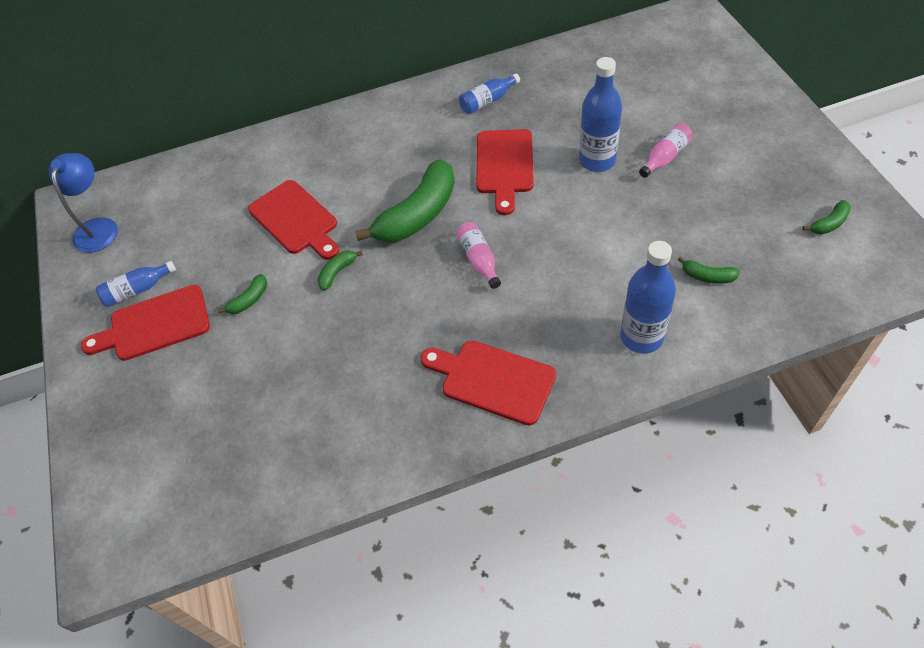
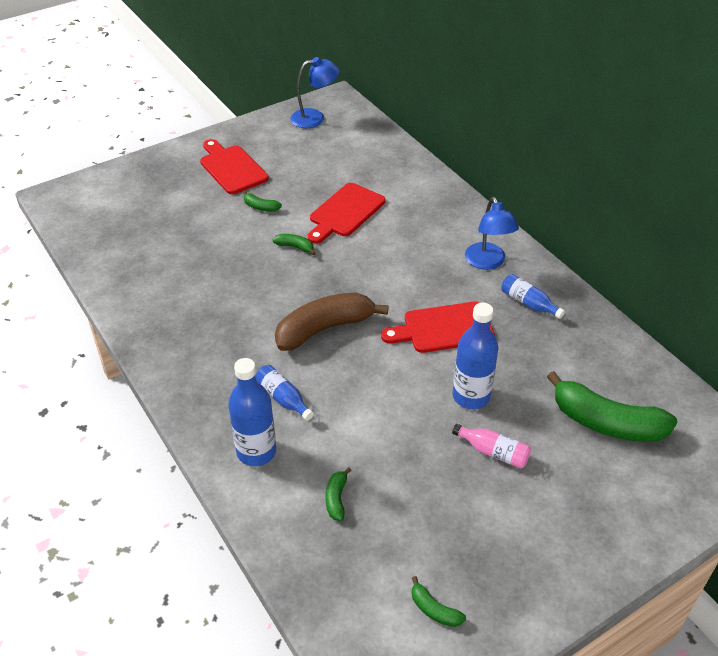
camera: 70 degrees right, 10 degrees down
(137, 290) = (261, 152): blue bottle -> blue bottle (283, 398)
(418, 215) = (367, 281): green banana -> green banana (606, 422)
(422, 118) = (487, 262): none -> blue lamp
(479, 260) = (324, 329): pink bottle -> brown banana
(493, 380) = (201, 357): red cutting board -> none

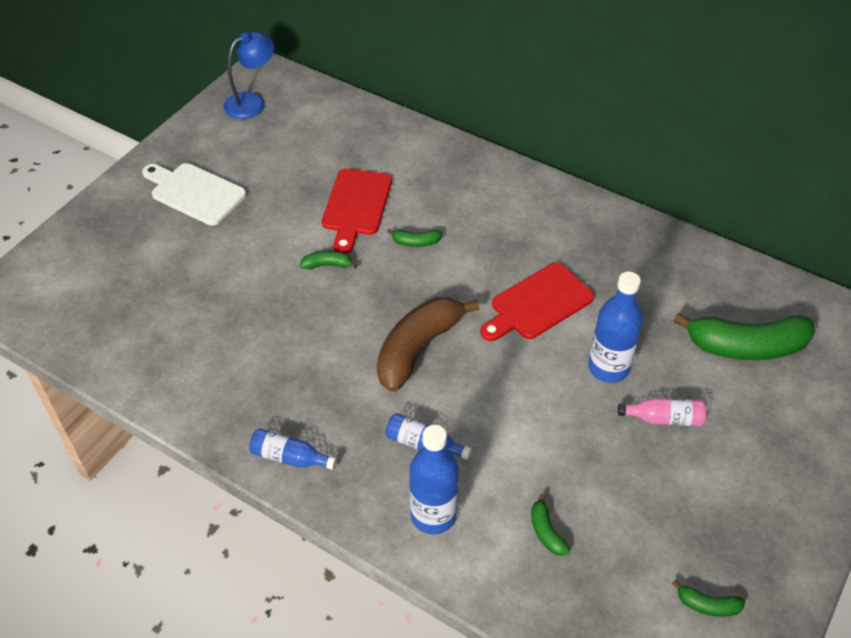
camera: 25 degrees left, 5 degrees up
(232, 168) = (195, 192): red cutting board -> white cutting board
(260, 207) = (258, 230): green banana -> green banana (415, 242)
(487, 262) = (537, 215): blue lamp -> none
(528, 303) = (603, 246): blue bottle -> blue bottle (290, 457)

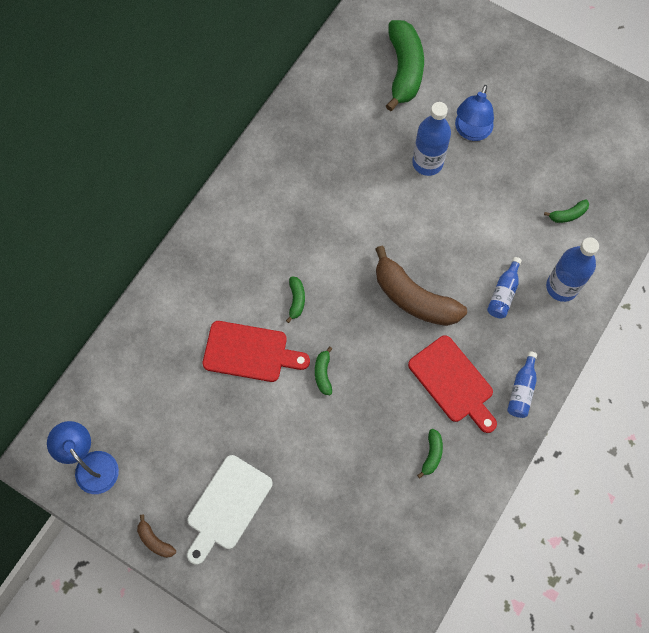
camera: 90 degrees left, 20 degrees up
(172, 145) = (155, 540): none -> brown banana
(538, 303) = (365, 207): red cutting board -> red cutting board (453, 382)
(664, 418) = (471, 131): pink bottle -> blue lamp
(707, 605) = (610, 126): green banana -> green banana (431, 454)

